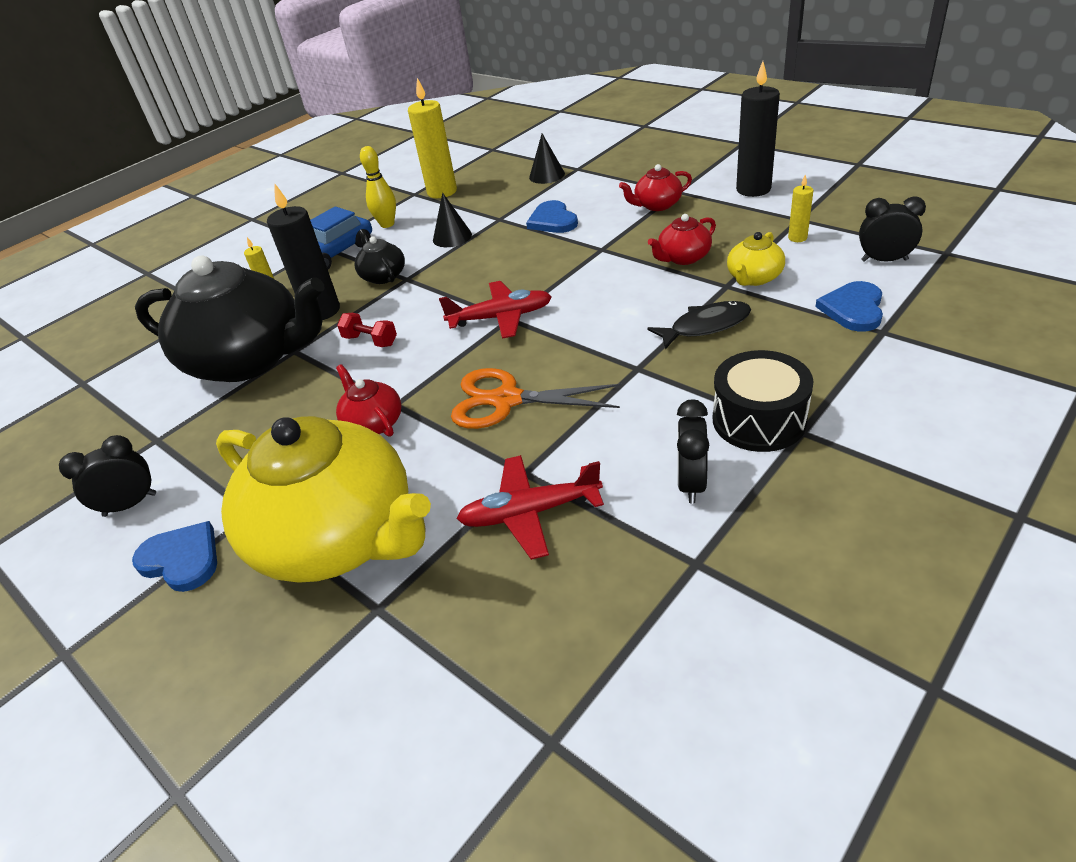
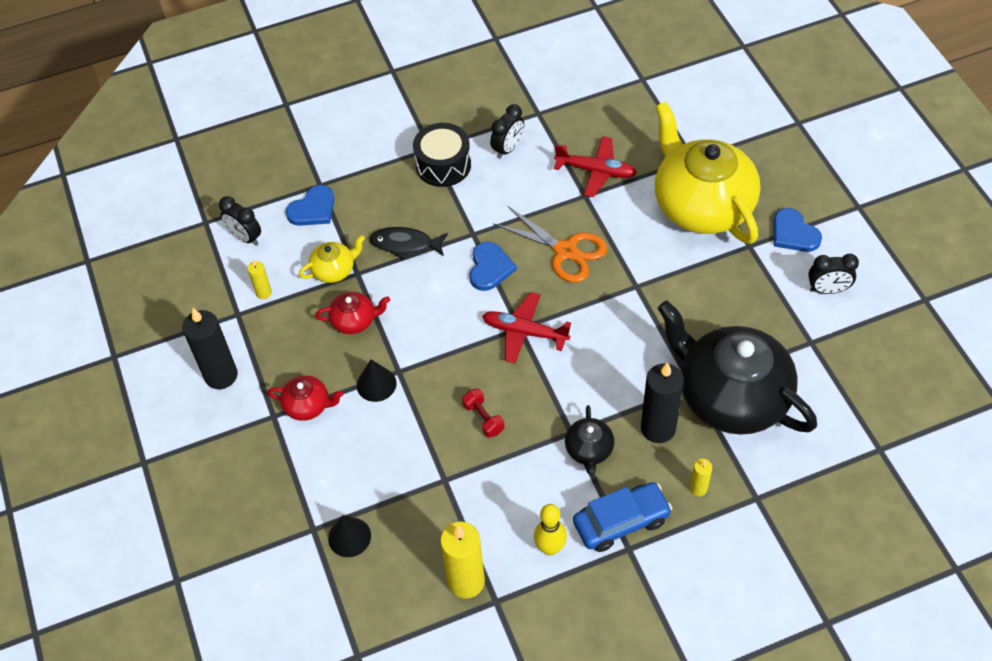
camera: 155 degrees left, 15 degrees up
(370, 341) = (630, 363): red dumbbell -> red dumbbell (483, 418)
(373, 423) = (656, 277): red teapot -> none
(452, 237) = (502, 476): black cone -> black cone (376, 384)
(552, 220) = (403, 442): blue heart -> blue heart (490, 268)

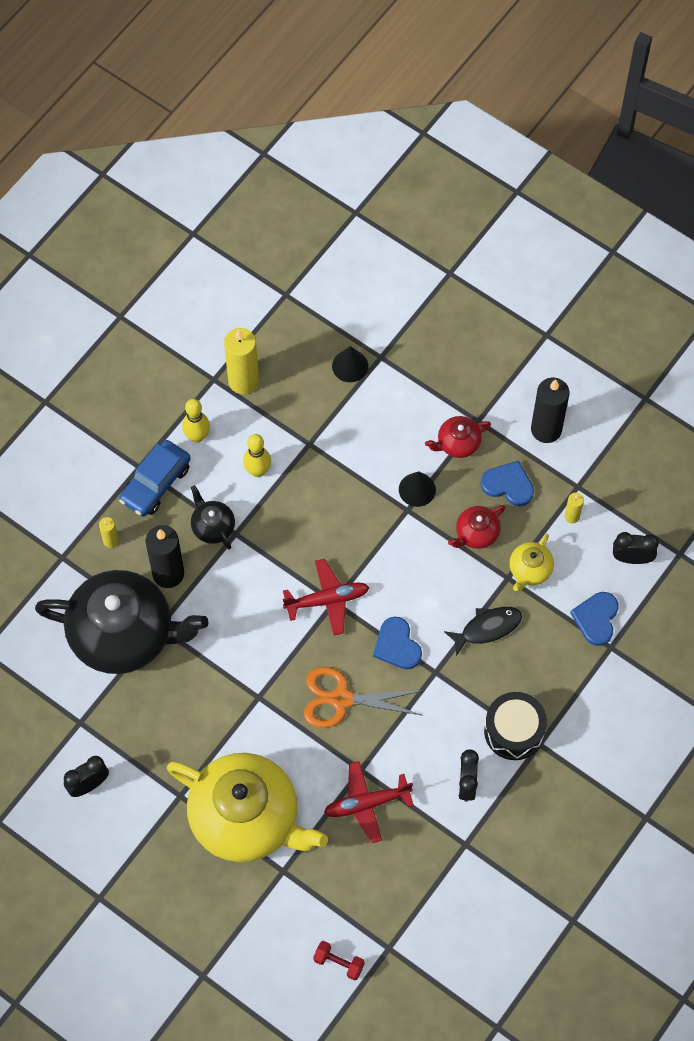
camera: 145 degrees right, 10 degrees up
(483, 418) = (312, 507): red dumbbell -> red dumbbell (339, 963)
(512, 480) = (258, 471): none -> yellow bowling pin
(793, 233) = (146, 832): blue heart -> blue heart (508, 485)

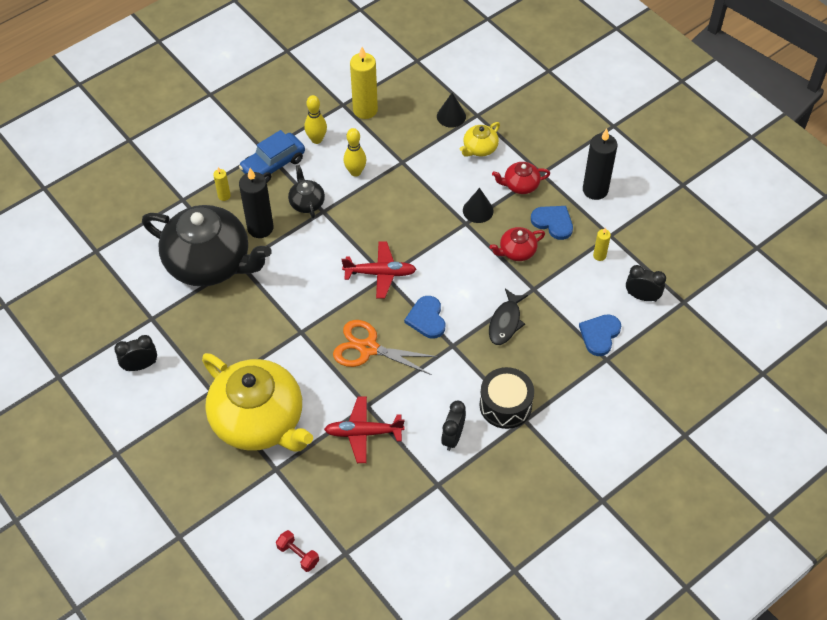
camera: 15 degrees right, 10 degrees down
(487, 628) = (505, 322): black fish -> black fish turned 120 degrees clockwise
(530, 570) = (553, 287): yellow teapot -> yellow teapot (479, 148)

